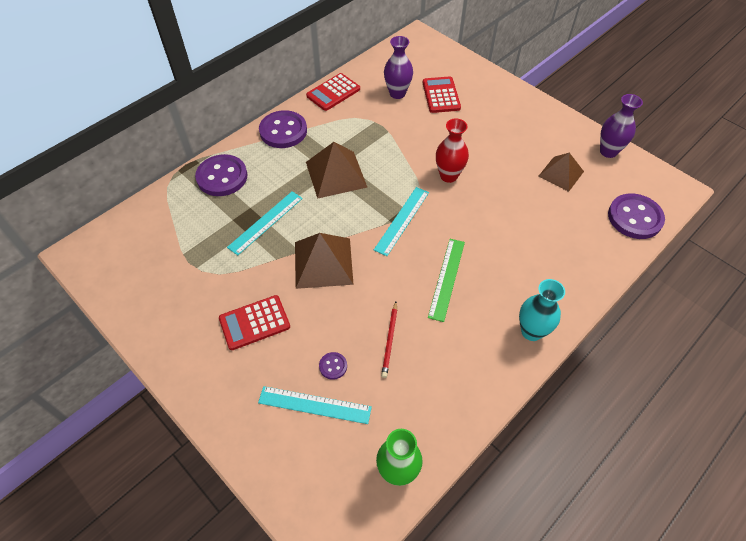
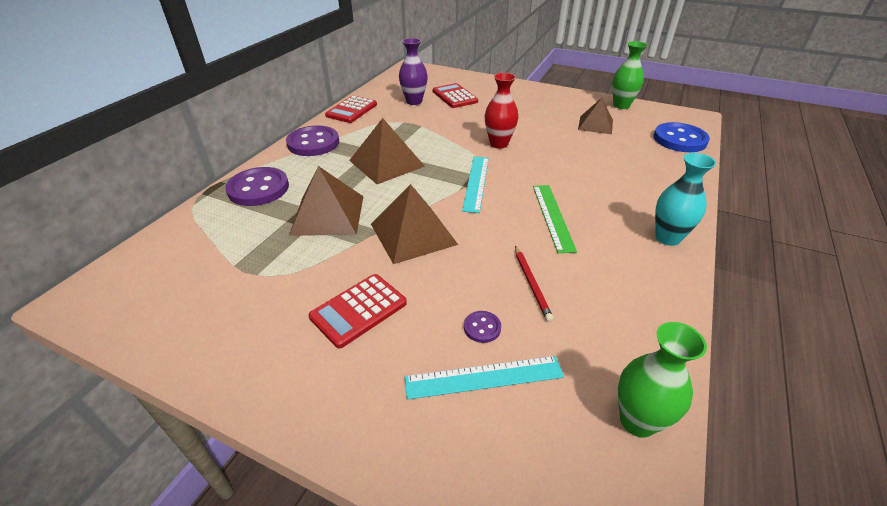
camera: 20 degrees left, 15 degrees down
(266, 222) = (328, 215): turquoise ruler -> brown pyramid
(608, 151) = (621, 105): purple vase -> green vase
(634, 218) = (679, 139): purple button -> blue button

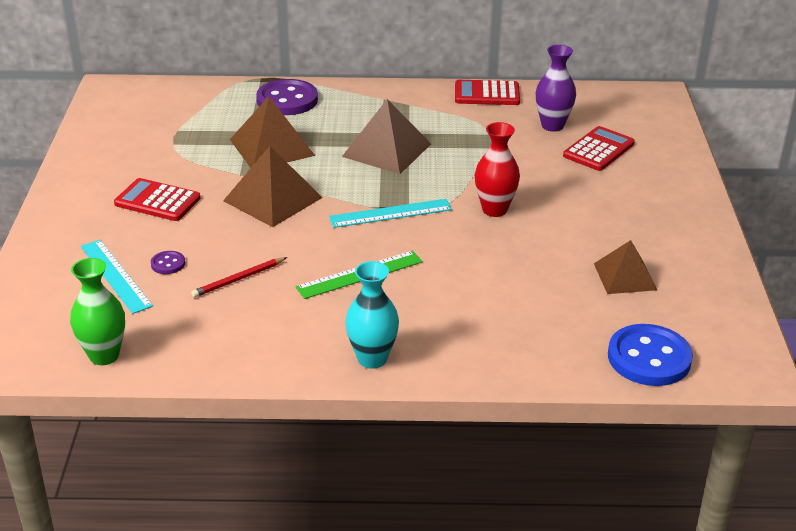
camera: 65 degrees right, 5 degrees down
(313, 143) = (391, 97): purple button -> none
(621, 105) = (721, 293): green vase -> none

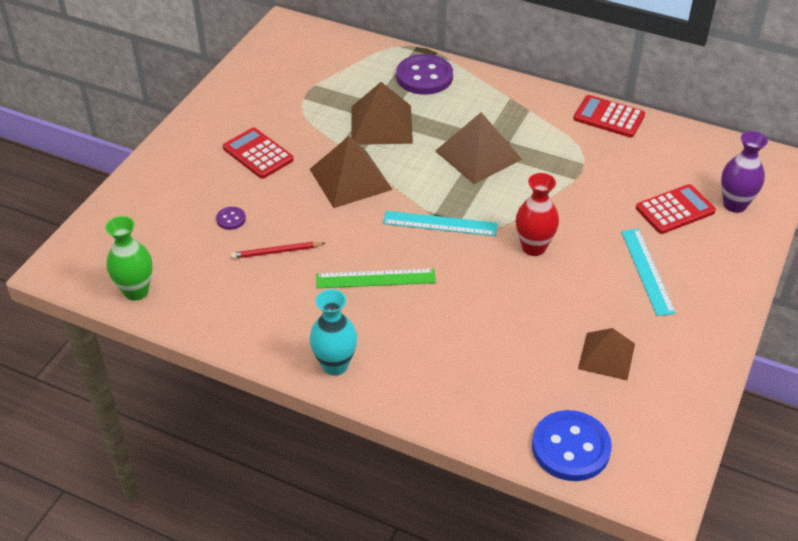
camera: 25 degrees right, 10 degrees up
(116, 275) = (186, 218): turquoise ruler -> turquoise ruler (647, 271)
(552, 126) = (648, 170): purple vase -> purple vase (734, 205)

